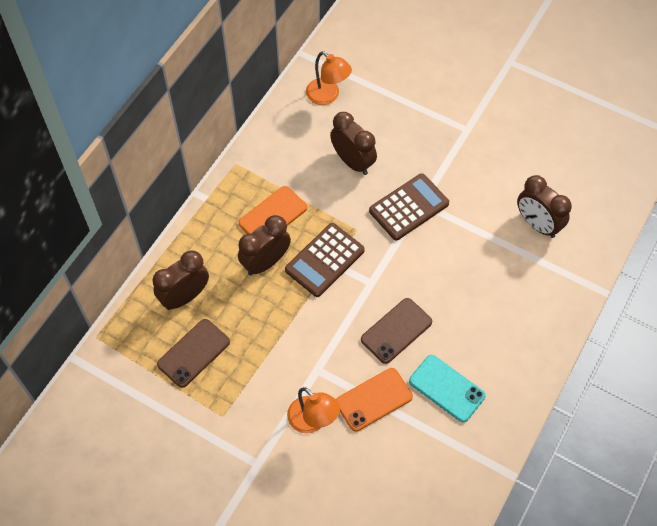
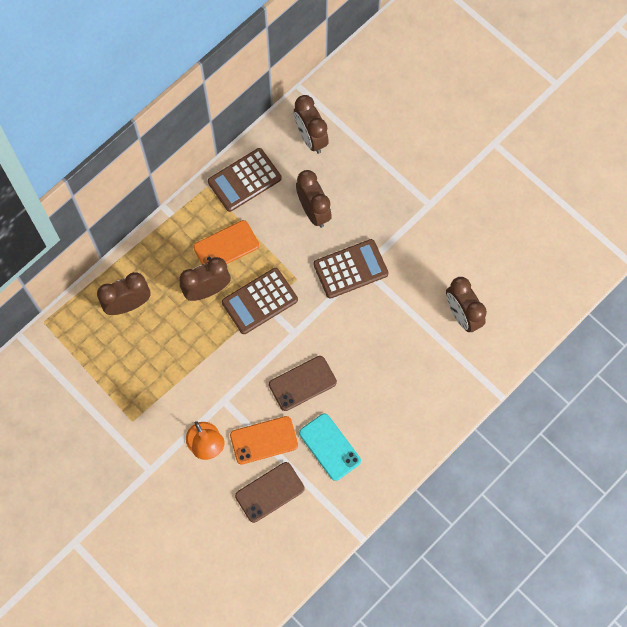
camera: 15 degrees right, 10 degrees up
(193, 353) = (122, 358): brown phone -> brown phone (270, 492)
(273, 149) = (244, 180): none -> brown calculator
(328, 96) = (311, 138): orange lamp -> brown clock

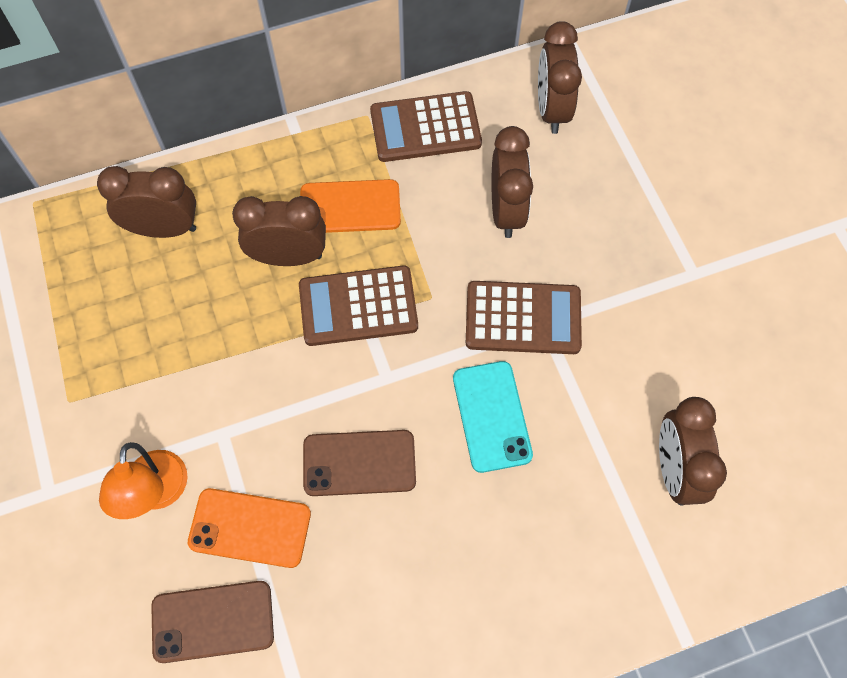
camera: 25 degrees right, 5 degrees down
(329, 447) = (350, 590): turquoise phone -> turquoise phone (492, 416)

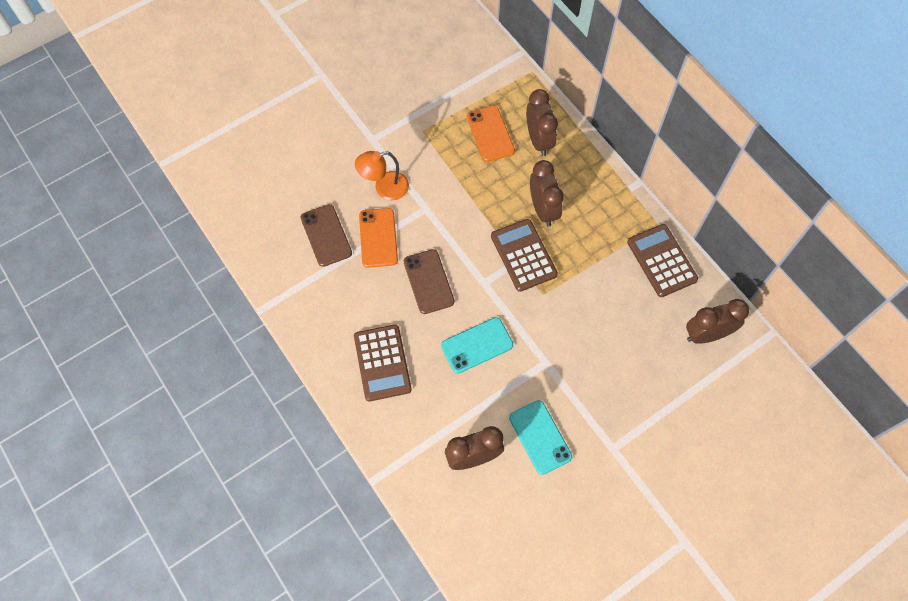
camera: 75 degrees right, 0 degrees up
(350, 207) = (588, 233): orange phone -> orange phone (490, 134)
(506, 211) = (618, 323): brown clock -> none
(523, 318) = (546, 349): brown calculator -> brown calculator (382, 363)
(660, 365) = (540, 437): none -> turquoise phone

